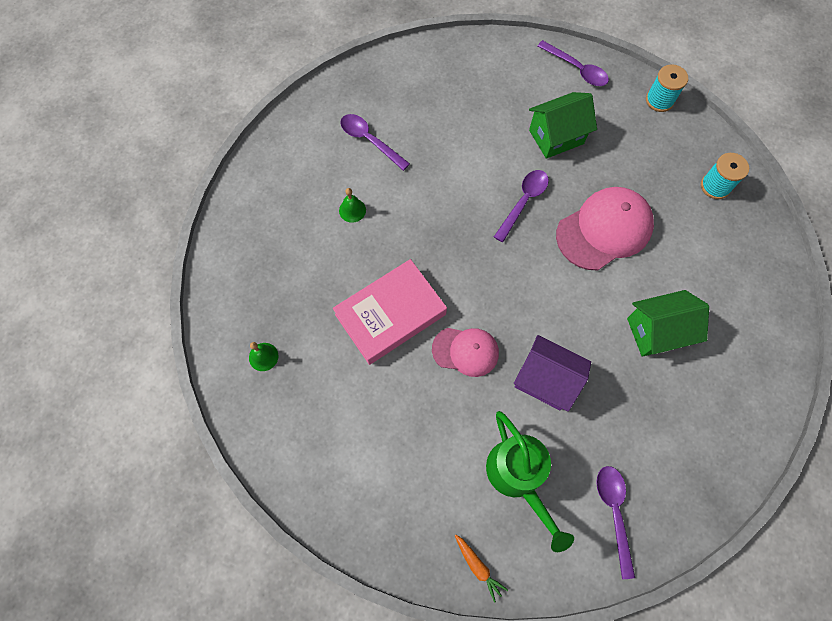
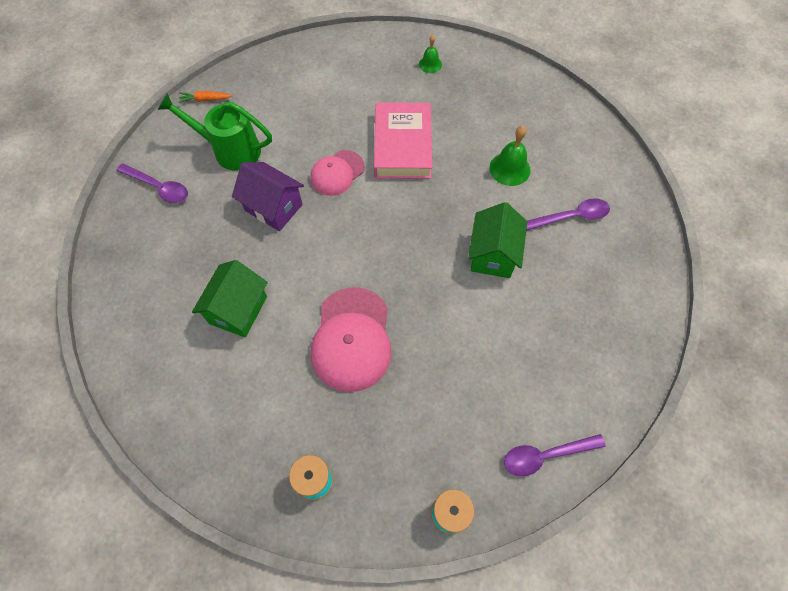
camera: 125 degrees right, 5 degrees down
(352, 210) = (509, 169): green bell -> green bell, size x1.60
(523, 202) = (427, 294): purple spoon -> none
(545, 380) = (273, 207): purple house -> purple house turned 60 degrees clockwise
(556, 137) = (475, 371): green house -> green house (493, 255)

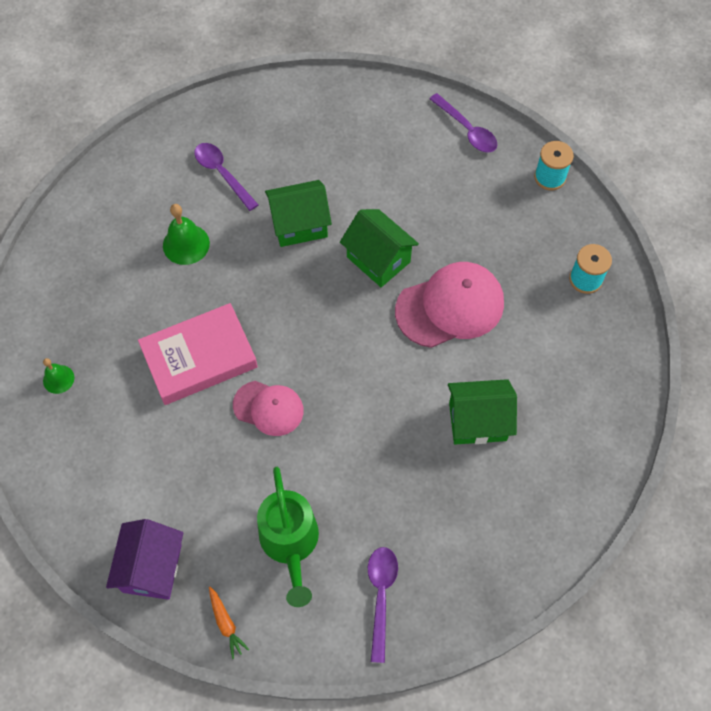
camera: 115 degrees left, 0 degrees up
(273, 207) = (345, 451): purple house -> purple house (152, 568)
(428, 302) = (378, 259): none -> green house

